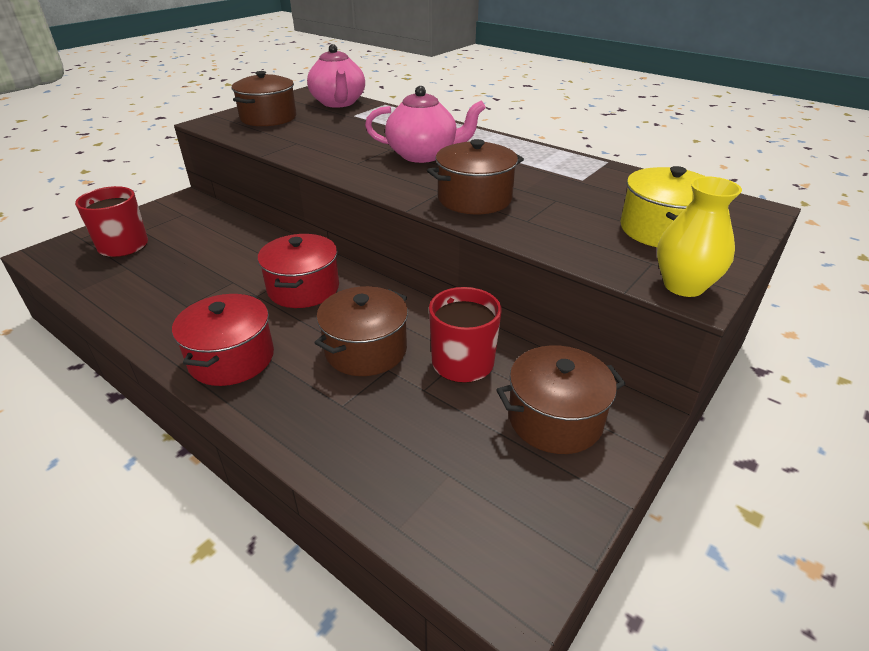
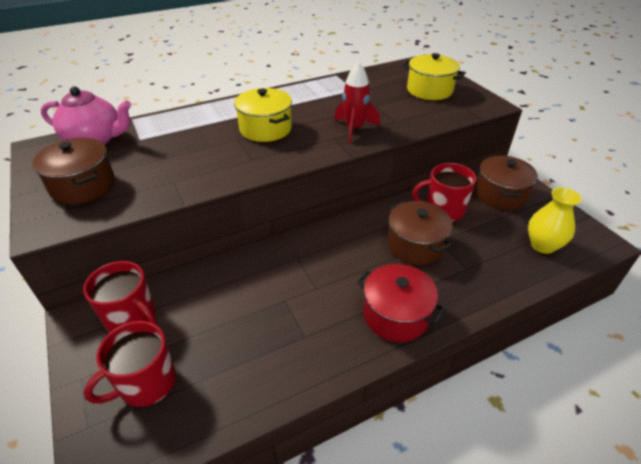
camera: 65 degrees left, 5 degrees up
(189, 218) = (132, 318): none -> red mug
(303, 288) = (323, 259): red pot -> none
(423, 155) = (265, 129): pink teapot -> yellow pot
(474, 198) = (354, 129): brown pot -> red rocket
(683, 286) = (485, 104): yellow vase -> yellow vase (542, 245)

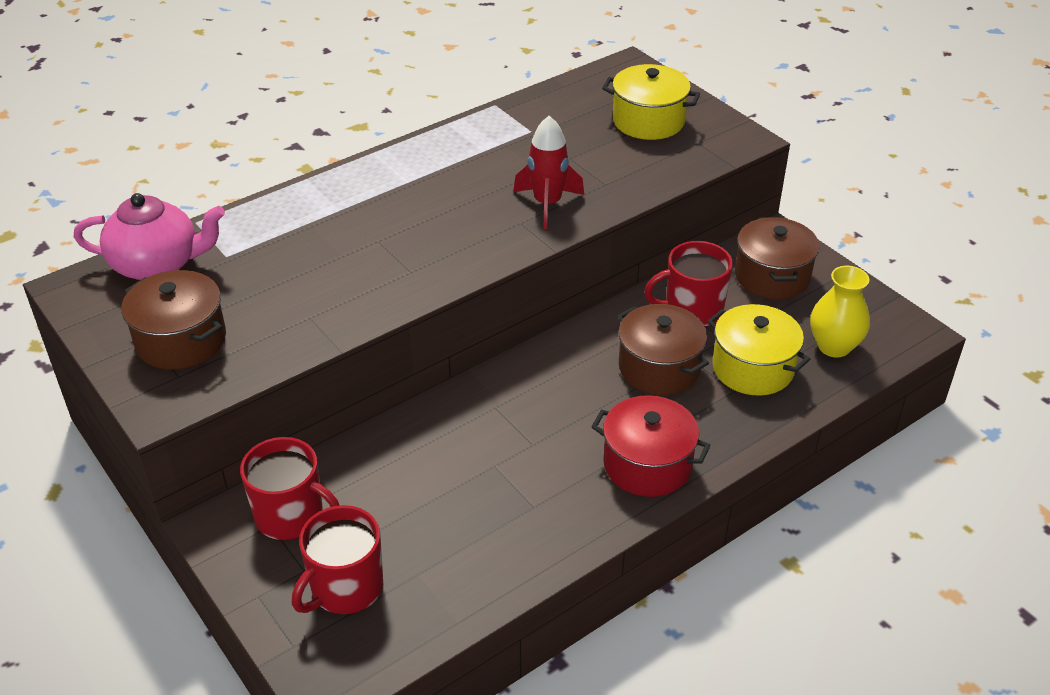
camera: 10 degrees left, 0 degrees up
(265, 129) = (413, 218): yellow pot -> yellow pot (753, 368)

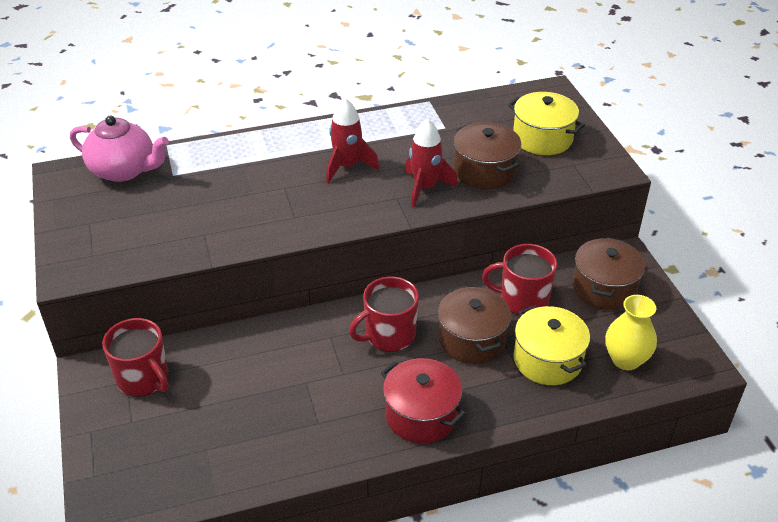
camera: 20 degrees right, 0 degrees up
(181, 340) = (108, 229): brown pot -> brown pot (484, 171)
(345, 588) = (152, 444): red mug -> red mug (389, 335)
(441, 199) = (347, 167): none -> red rocket

